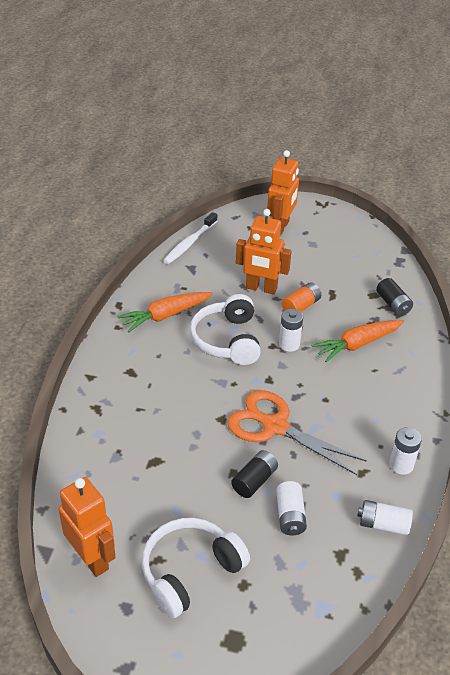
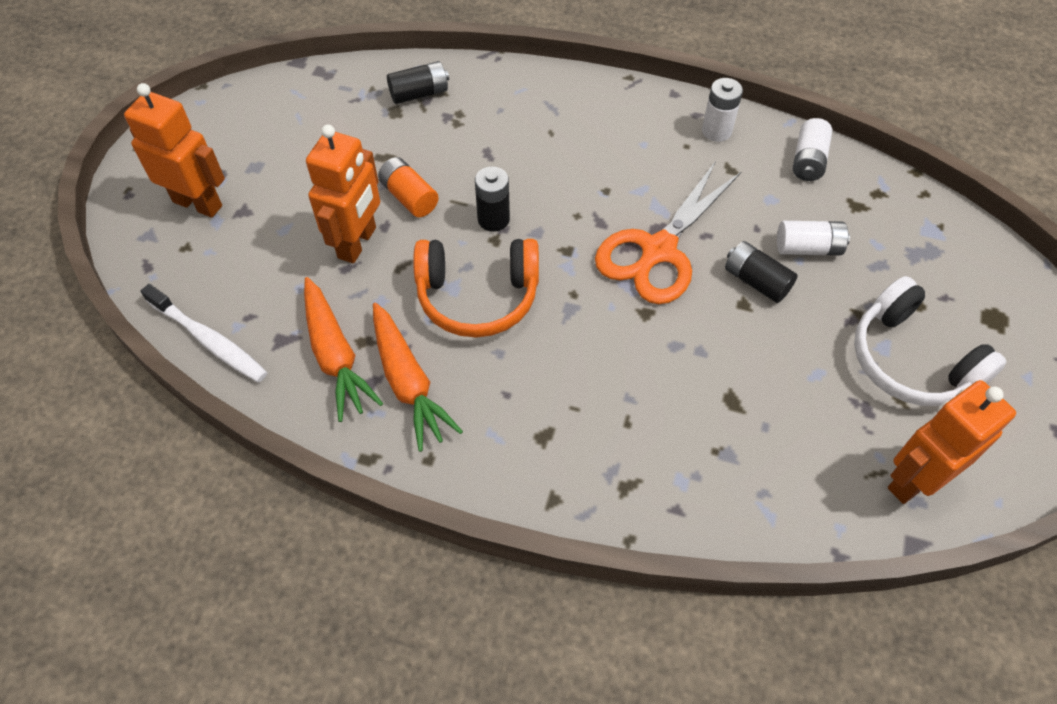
camera: 85 degrees left, 15 degrees up
(227, 340) = (477, 296): white headphones -> orange headphones
(289, 344) = (493, 219): white battery -> black battery
(357, 344) = (499, 142): orange carrot -> orange carrot (335, 355)

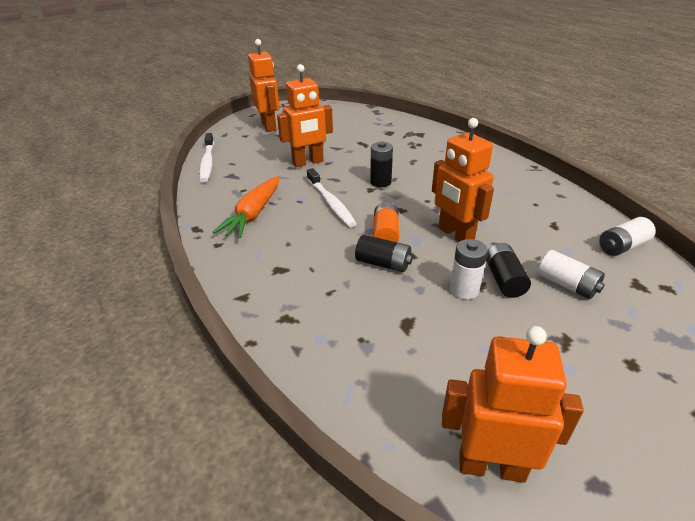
camera: 45 degrees right, 20 degrees down
(335, 355) = (241, 190): orange carrot -> none
(409, 197) = (353, 159): orange battery -> orange battery (385, 234)
(419, 93) = (409, 131): black battery -> black battery (383, 263)
(477, 296) = (331, 203): orange headphones -> white toothbrush
(658, 250) = (455, 234): orange scissors -> orange robot
(716, 131) = (565, 206): white battery -> white battery (464, 290)
(911, 360) = (583, 391): white headphones -> none

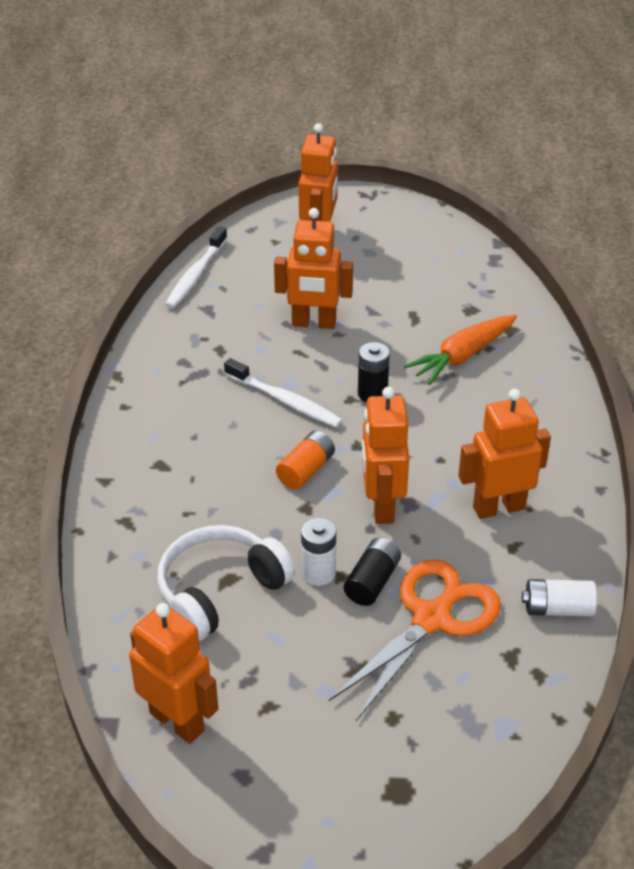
camera: 30 degrees right, 5 degrees up
(254, 214) = (189, 380): orange carrot -> orange carrot (463, 356)
(331, 203) = (285, 401): white toothbrush -> white toothbrush turned 60 degrees counterclockwise
(383, 263) = (268, 505): black battery -> none
(410, 335) = (220, 591): none -> white headphones
(520, 209) = (498, 507): none -> orange robot
(567, 285) = (432, 619): white battery -> orange scissors

